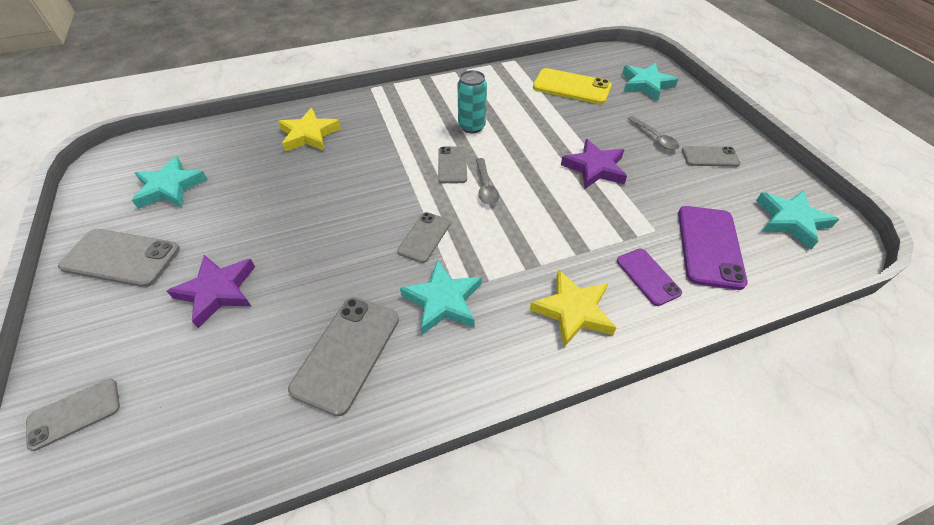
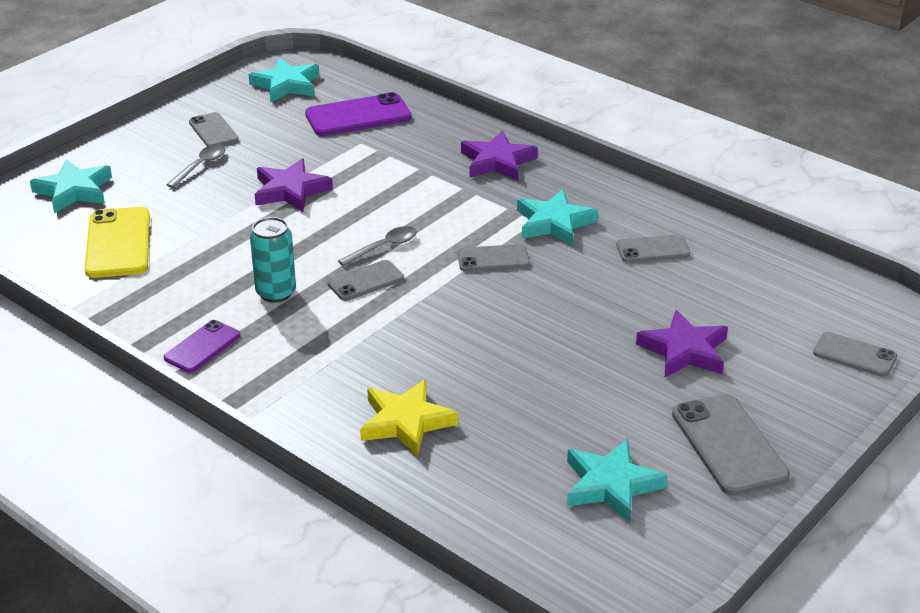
camera: 120 degrees left, 15 degrees down
(347, 353) = (653, 250): grey phone -> grey phone, size x0.61
(573, 311) = (497, 162): yellow star -> purple star
(648, 276) = (424, 137): purple phone -> purple phone (202, 347)

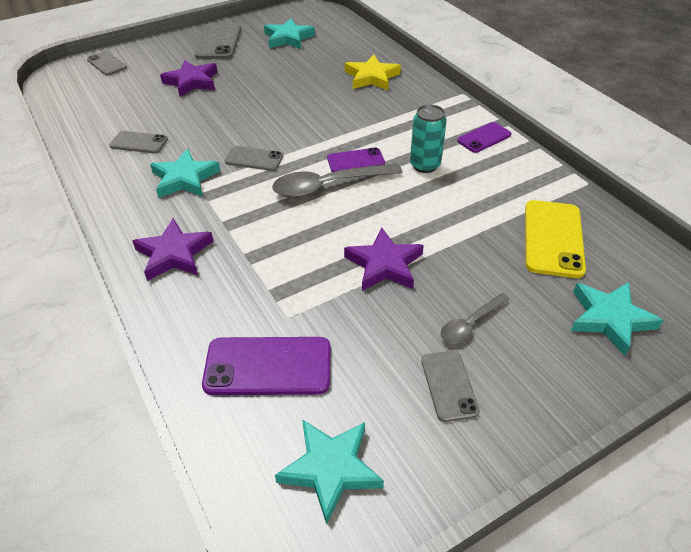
camera: 160 degrees left, 10 degrees up
(366, 281) = (355, 161): grey phone -> purple phone
(384, 247) = (328, 186): grey spoon -> grey spoon, size x1.78

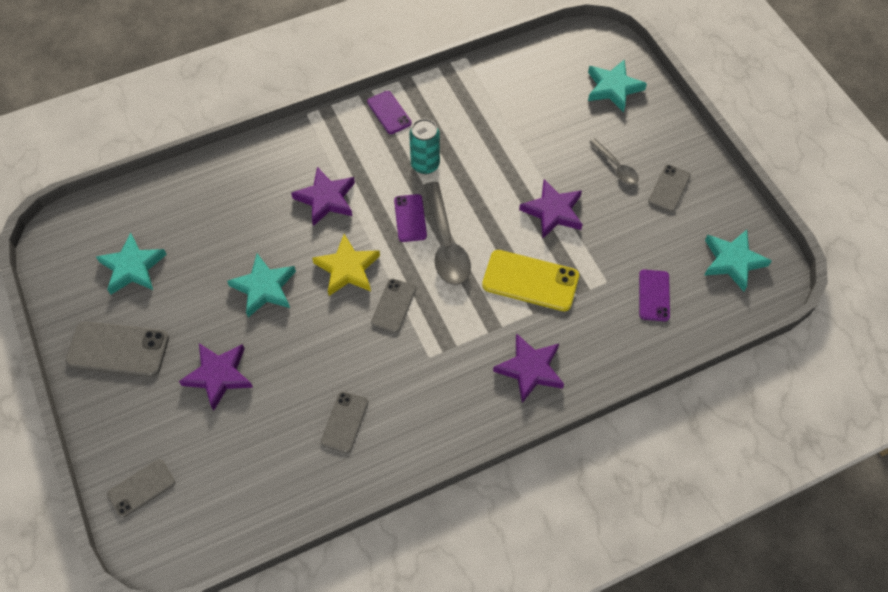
camera: 85 degrees left, 15 degrees up
(184, 178) = (418, 369): turquoise star -> turquoise star (264, 288)
(268, 366) = (654, 295): purple phone -> purple phone, size x0.61
(368, 112) = (326, 199): none -> purple star
(372, 77) = (254, 188): yellow star -> yellow star (347, 268)
(449, 385) = (669, 188): grey phone -> grey phone turned 60 degrees counterclockwise
(553, 238) = (531, 97): yellow phone -> yellow phone (530, 280)

